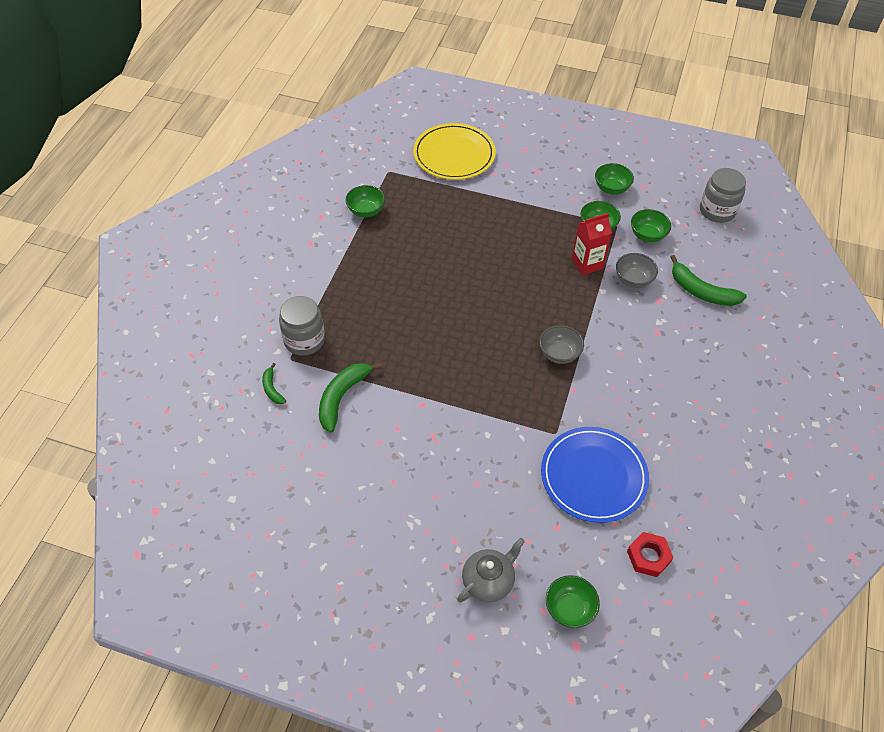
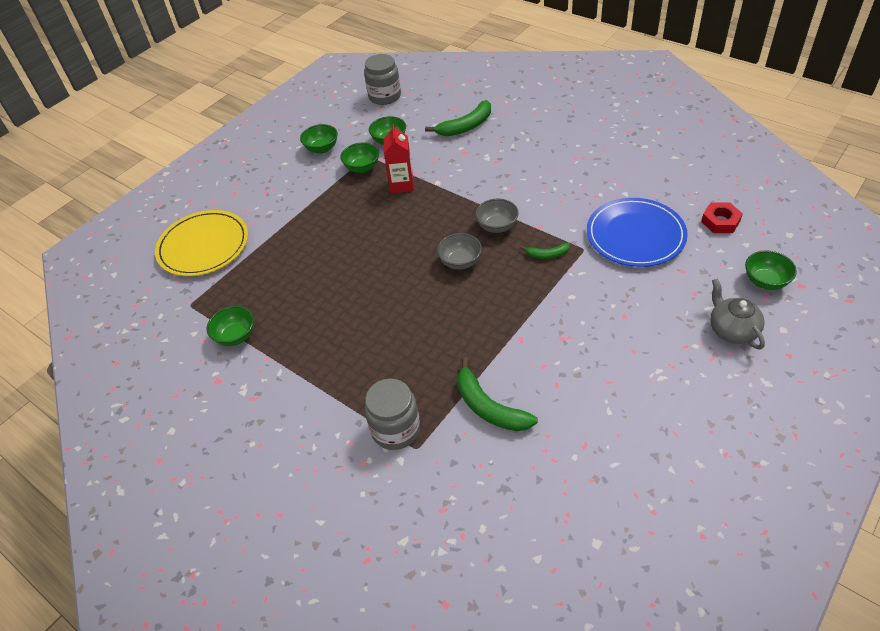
camera: 65 degrees left, 5 degrees down
(272, 389) = (453, 474): green banana -> green banana (547, 254)
(633, 280) = (434, 161): grey bowl -> grey bowl (460, 262)

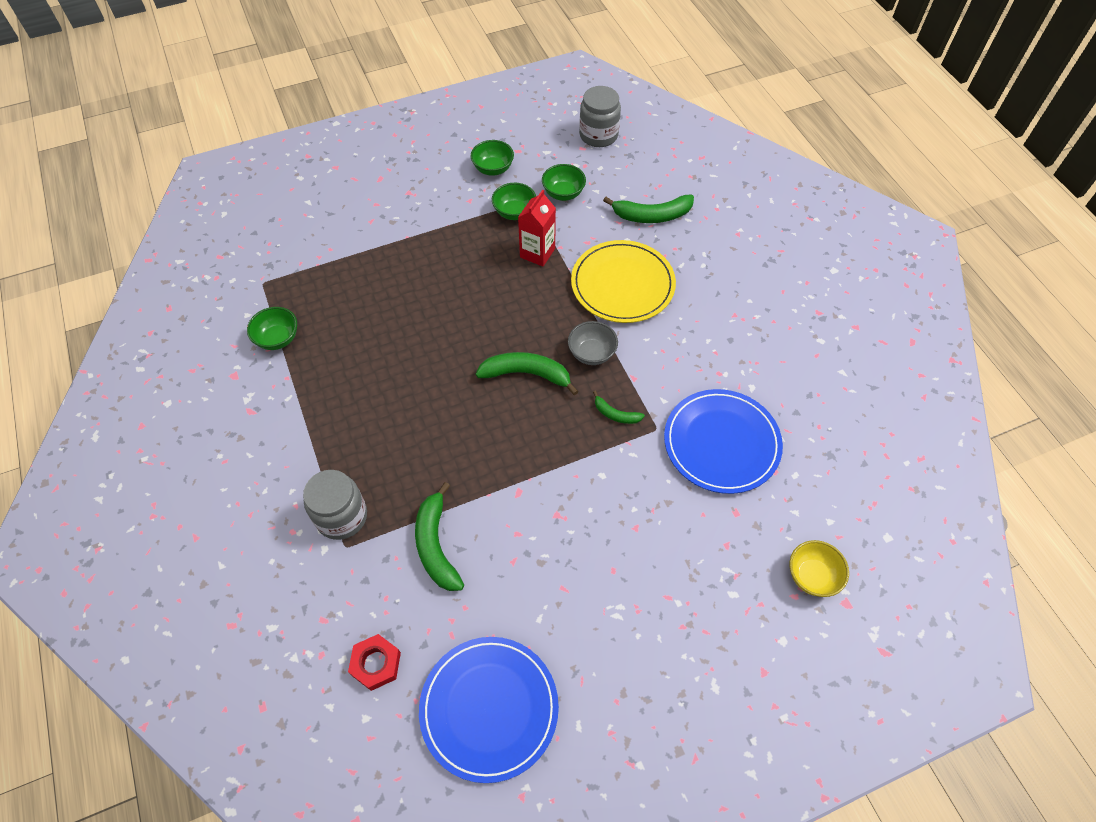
camera: 25 degrees right, 10 degrees up
(203, 246) = (315, 225): yellow plate -> yellow plate (622, 284)
(460, 262) = (526, 374): grey bowl -> green banana
(626, 492) = (489, 708): none -> blue plate
(720, 221) = (825, 478): red nut -> red nut (376, 664)
(732, 330) = (729, 609): grey teapot -> none
(765, 281) = (812, 576): green bowl -> yellow bowl

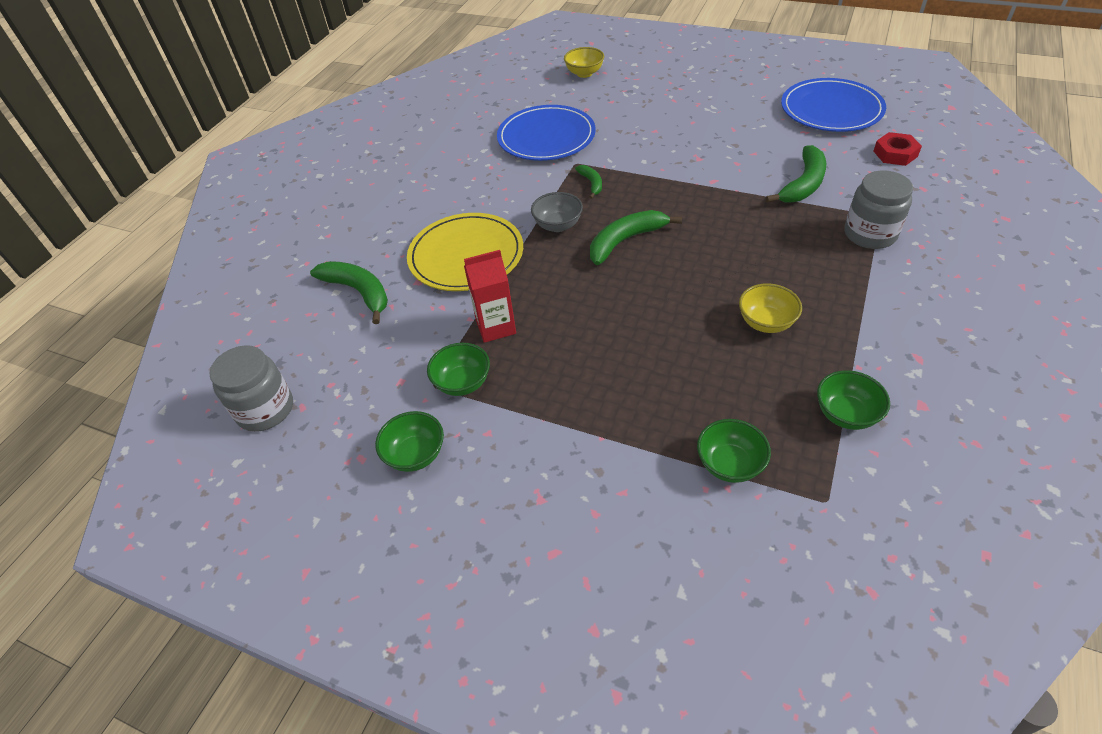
camera: 130 degrees left, 10 degrees down
(368, 371) = (766, 322): none -> yellow bowl
(526, 374) = (625, 241): green banana -> green banana turned 90 degrees clockwise
(563, 193) = (393, 368): green bowl -> green bowl (729, 464)

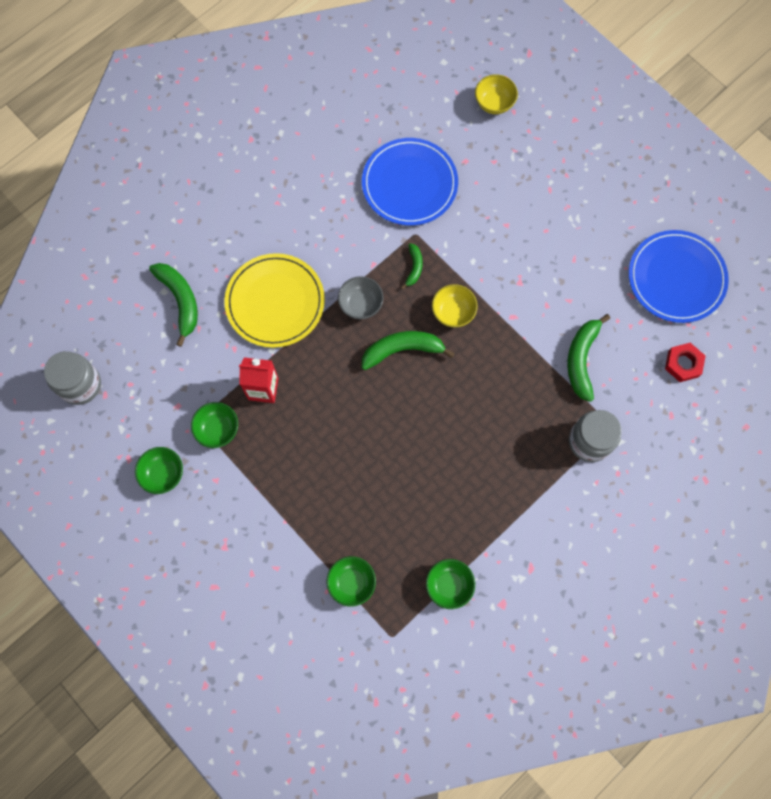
camera: 20 degrees right, 25 degrees up
(766, 322) = (451, 484): yellow bowl -> yellow bowl (453, 312)
(803, 184) = (581, 360): green banana -> green banana turned 135 degrees clockwise

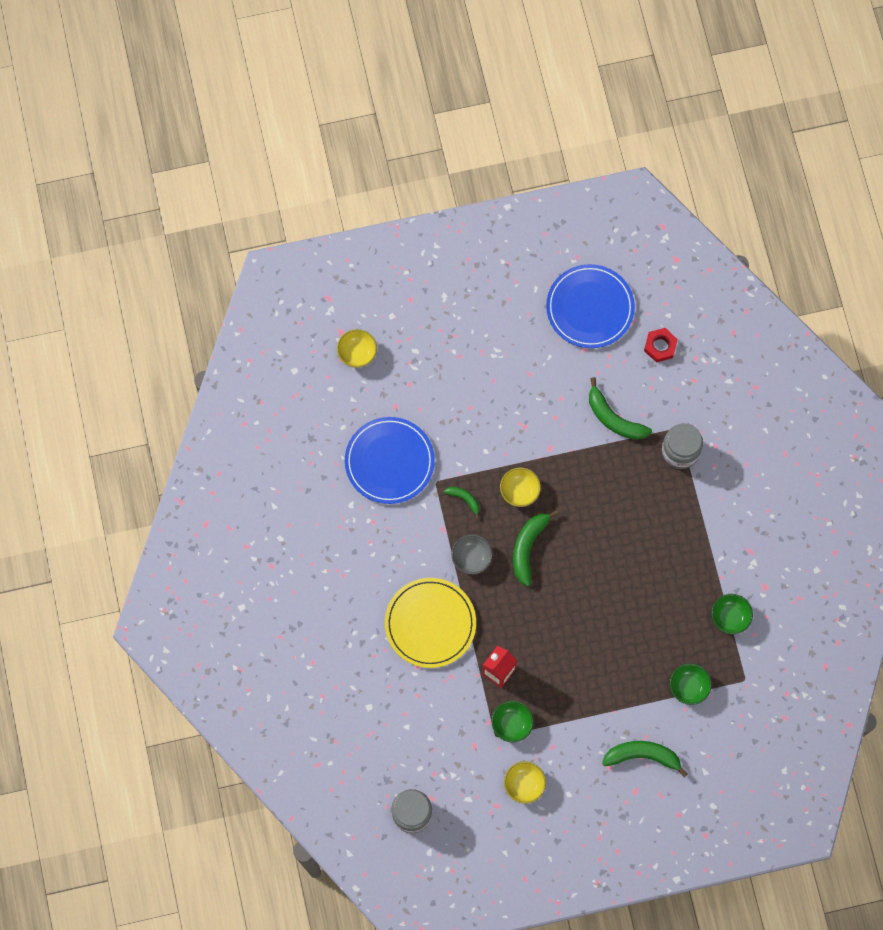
camera: 60 degrees left, 0 degrees up
(163, 474) = (524, 784): green bowl -> yellow bowl
(180, 300) = (385, 698): green banana -> green banana (642, 756)

